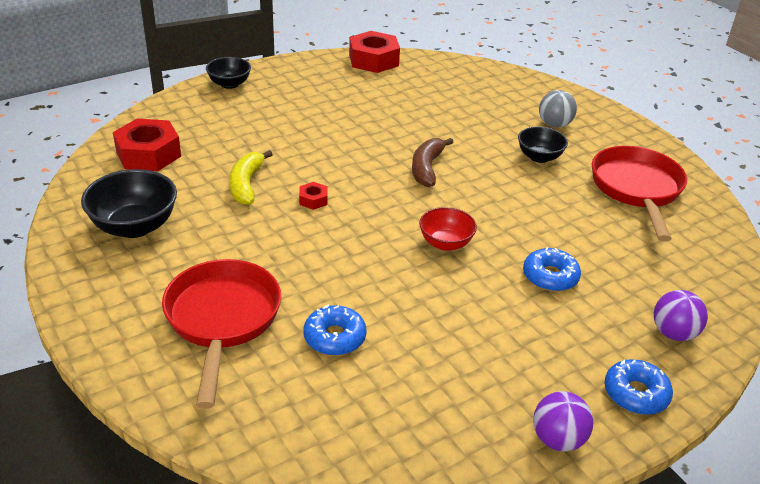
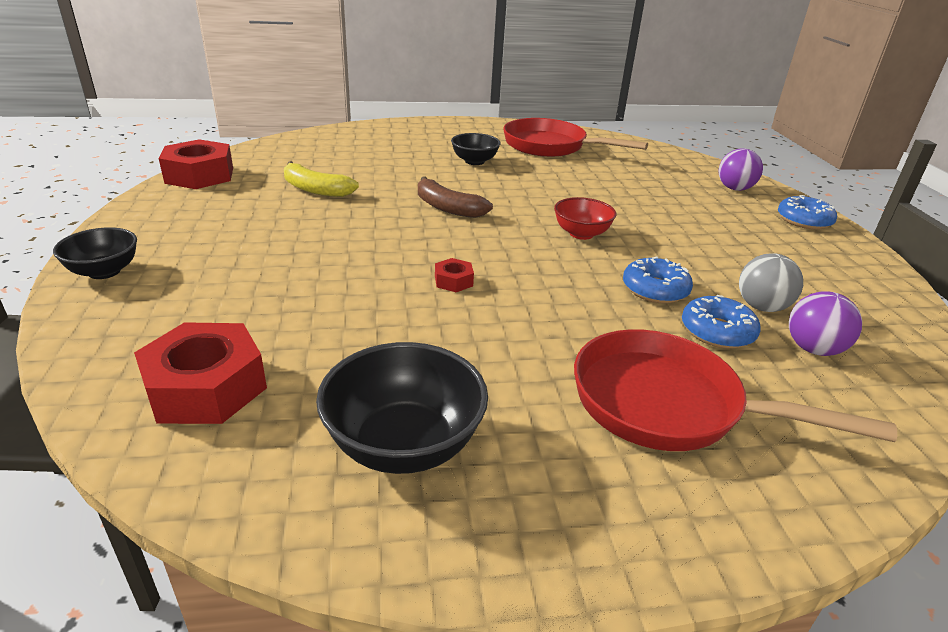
camera: 65 degrees left, 5 degrees down
(246, 184) = (379, 318): yellow banana -> yellow banana (315, 190)
(550, 276) = (651, 207): blue donut -> blue donut (655, 289)
(554, 124) = (430, 142): grey ball -> grey ball (761, 307)
(557, 439) = (860, 263): purple ball -> purple ball (813, 349)

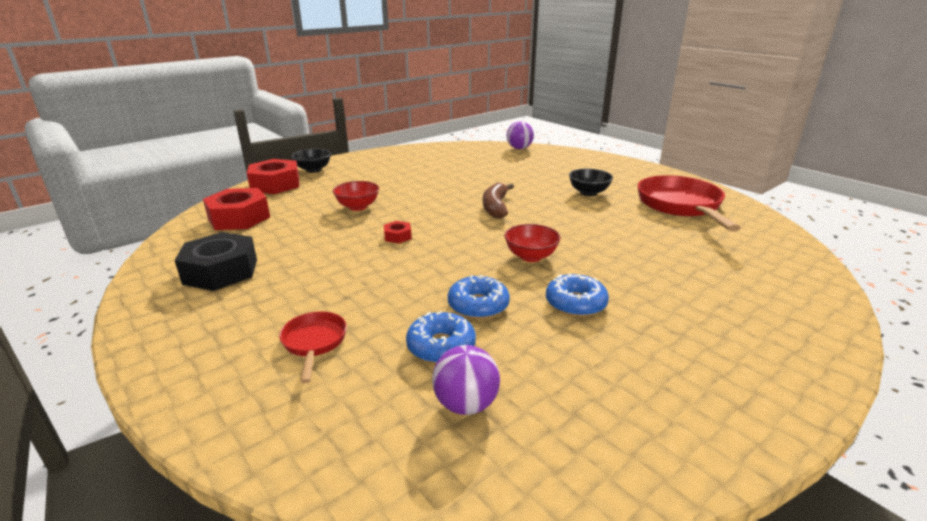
camera: 60 degrees right, 5 degrees down
(200, 175) = (432, 149): red nut -> red nut (275, 184)
(315, 190) = (459, 172): yellow banana -> none
(322, 279) = (358, 207): none -> red bowl
(404, 444) = (221, 271): black bowl -> black nut
(669, 405) = (314, 343): red pan -> red pan, size x0.50
(734, 189) = (782, 305): purple ball -> purple ball (519, 148)
(761, 307) = (514, 363): grey ball -> none
(804, 220) = (781, 364): blue donut -> blue donut (575, 303)

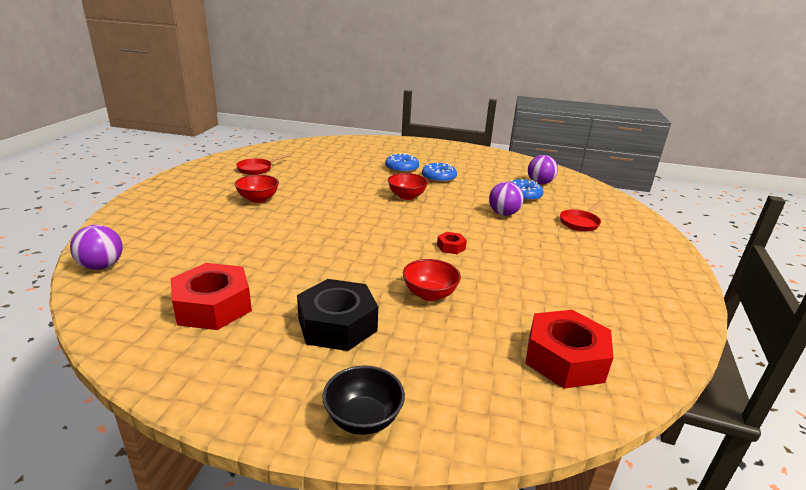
camera: 130 degrees left, 0 degrees up
(221, 271) = (615, 293): black nut -> black nut (337, 324)
(275, 184) = (462, 413): red nut -> red nut (213, 306)
(414, 296) = (503, 214): none -> purple ball
(478, 305) = (480, 197): blue donut -> blue donut (401, 168)
(495, 207) = (338, 227): brown banana -> none
(588, 193) = (258, 199): black bowl -> red bowl
(680, 206) = (257, 169): red pan -> red pan, size x0.50

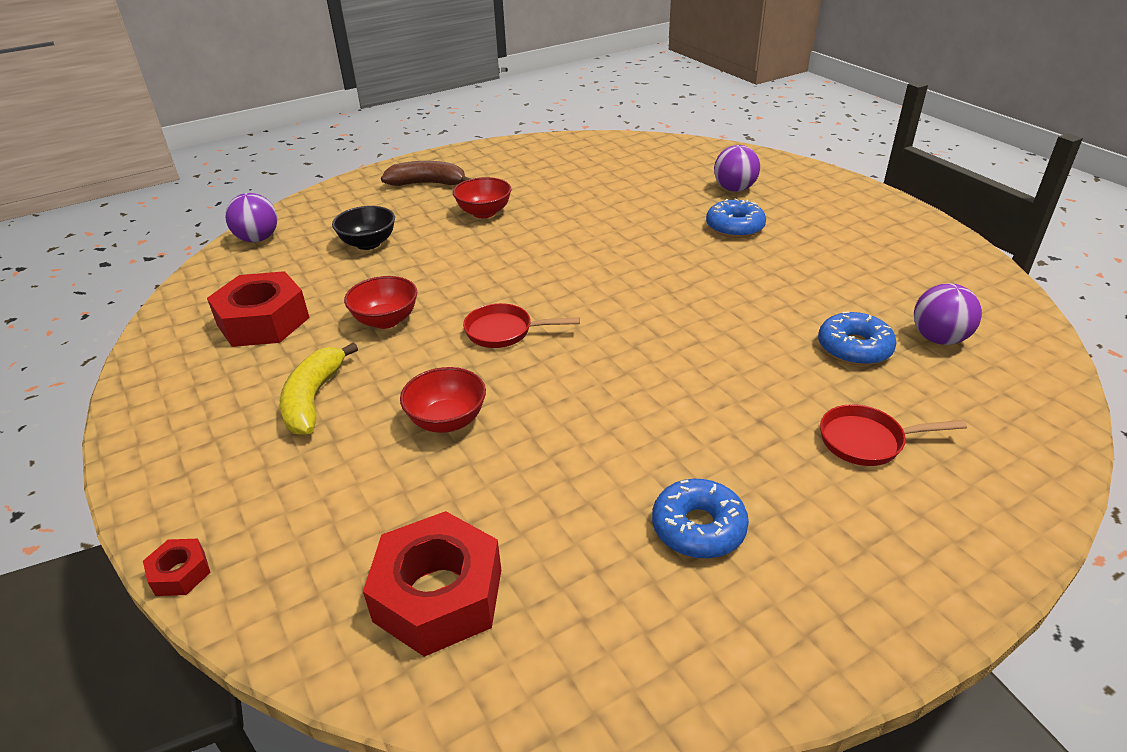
camera: 50 degrees right, 10 degrees up
(187, 196) = (428, 183): none -> brown banana
(257, 169) = (549, 169): red pan -> red pan (504, 332)
(337, 324) = (313, 399): black nut -> yellow banana
(363, 418) = (184, 501): black bowl -> black bowl (368, 243)
(406, 196) = (661, 275): red bowl -> red bowl (386, 320)
(438, 178) = (764, 263): blue donut -> blue donut (698, 528)
(451, 247) = (582, 375): red nut -> red nut (180, 573)
(503, 214) = (756, 363): purple ball -> purple ball (734, 189)

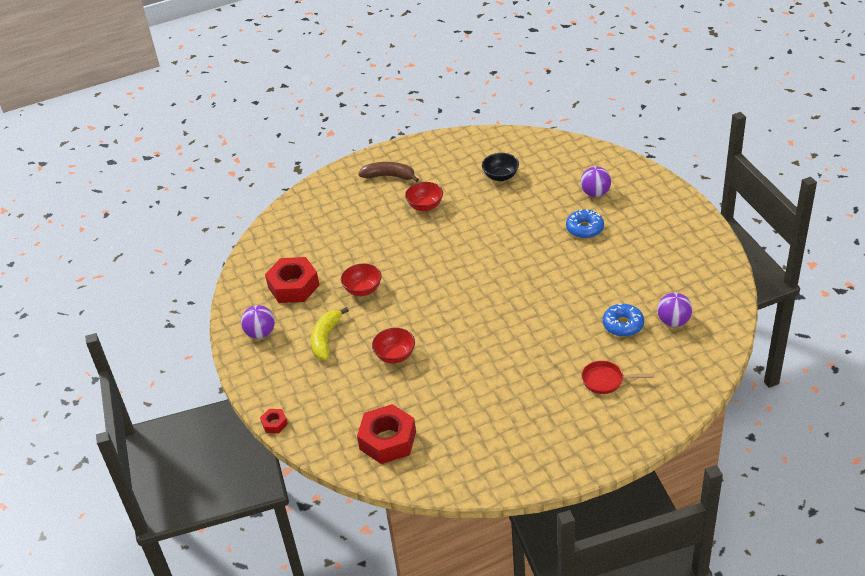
camera: 10 degrees right, 5 degrees up
(258, 239) = (282, 221): purple ball -> purple ball (260, 333)
(368, 243) = (351, 229): black bowl -> black bowl (500, 176)
(504, 332) = (429, 302): red pan -> none
(698, 528) = (509, 418): blue donut -> none

